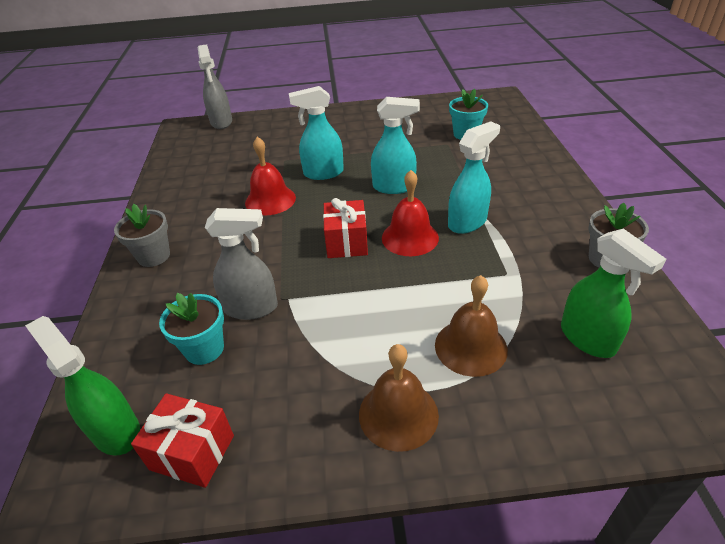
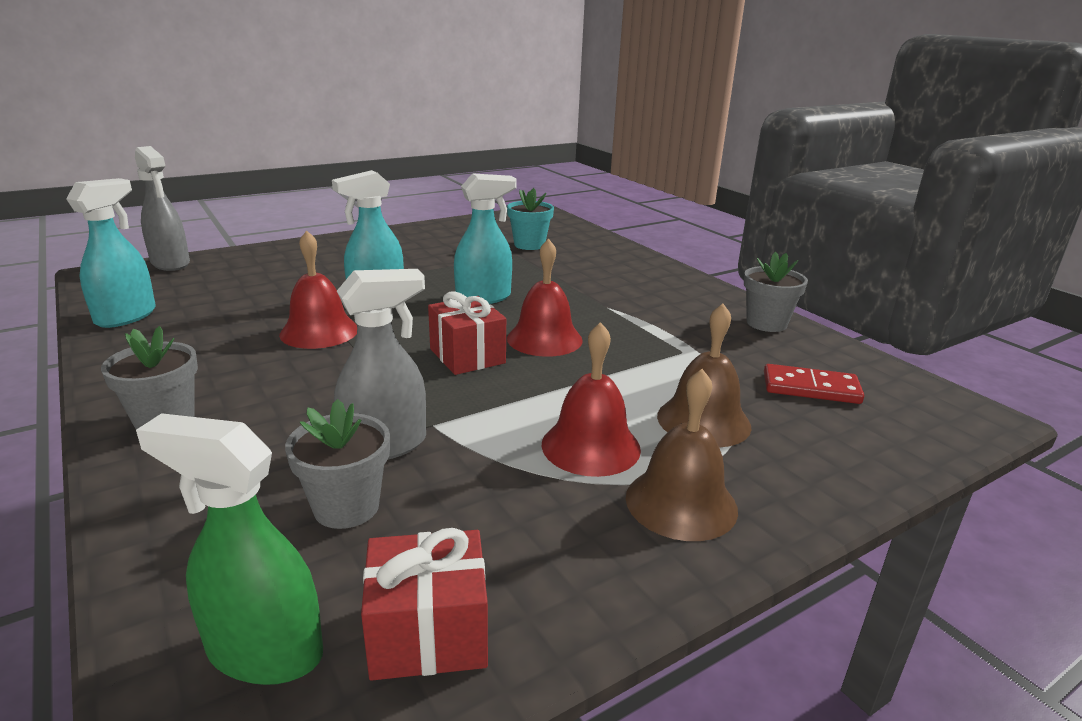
camera: 30 degrees left, 15 degrees down
(204, 349) = (346, 507): turquoise flower pot -> grey flower pot
(373, 346) = (590, 446): none -> red bell
(467, 222) = (599, 316): turquoise spray bottle -> turquoise spray bottle (126, 316)
(588, 339) = (810, 388): green spray bottle -> red domino

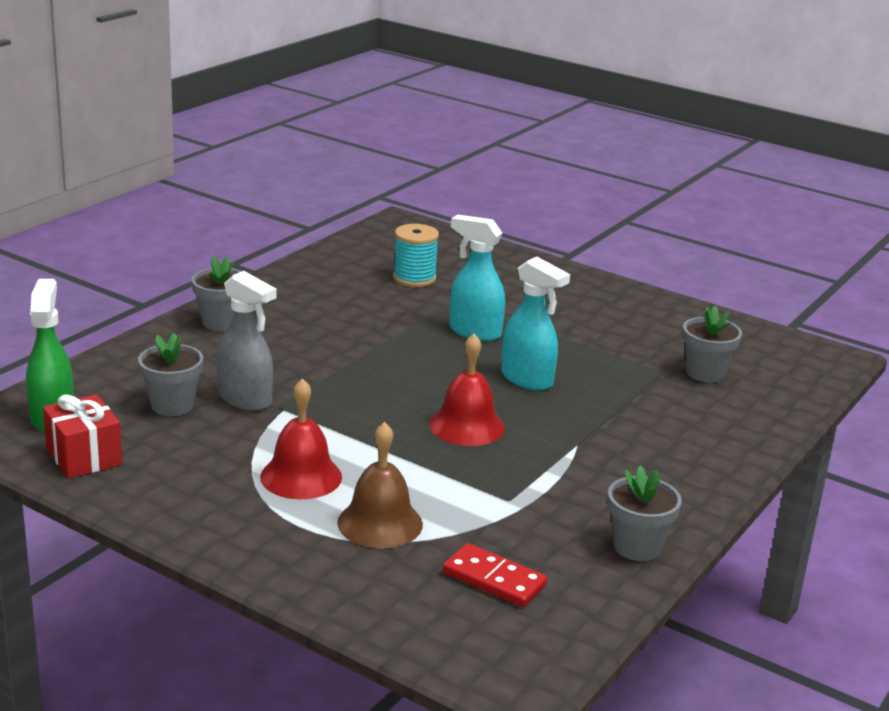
camera: 65 degrees right, 0 degrees up
(126, 316) = (341, 258): turquoise spray bottle -> none
(171, 263) = (446, 235): grey spray bottle -> none
(234, 295) = (414, 278): none -> turquoise spool
(319, 331) = (385, 329): red bell -> none
(467, 356) = (400, 398): red gift -> none
(529, 245) = (705, 373): turquoise flower pot -> grey flower pot
(681, 503) = (252, 523): brown bell -> none
(810, 388) = (494, 579): red domino -> red domino turned 45 degrees counterclockwise

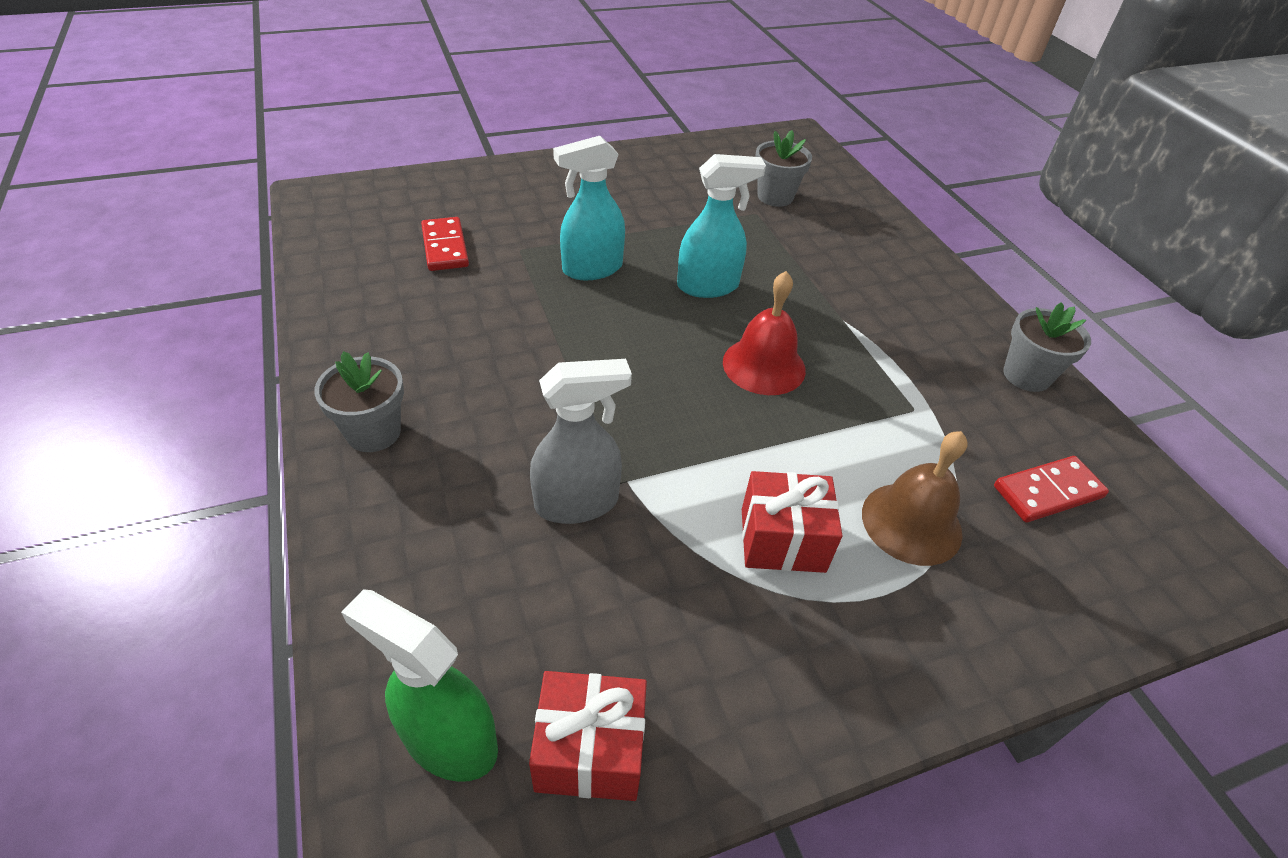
camera: 55 degrees left, 20 degrees up
(172, 405) = (533, 580): grey flower pot -> none
(301, 476) = (782, 540): red bell -> red gift
(414, 278) = (445, 247): turquoise spool -> red domino

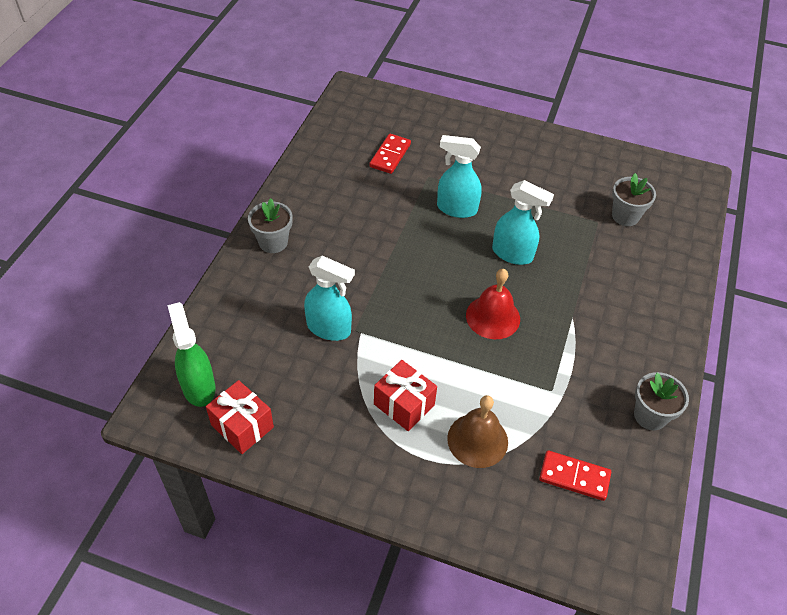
camera: 40 degrees right, 5 degrees up
(577, 503) = (329, 328): grey spray bottle -> turquoise spray bottle

